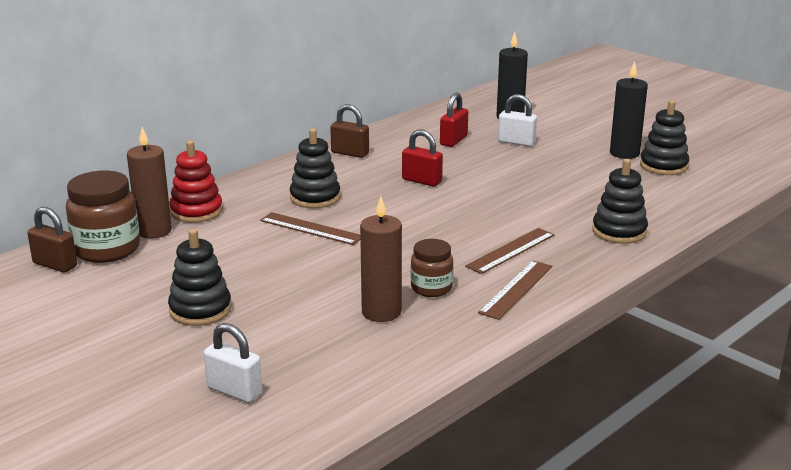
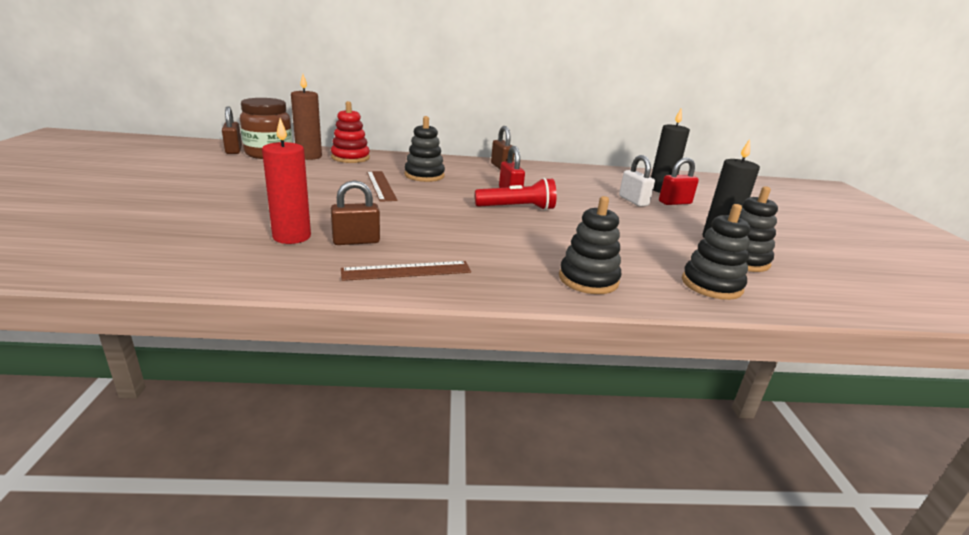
camera: 40 degrees right, 0 degrees up
(200, 310) = (222, 190): black stacking toy -> black stacking toy (711, 285)
(234, 391) = (111, 229): white padlock -> none
(381, 312) = (292, 237): brown candle -> red candle
(431, 288) = (356, 241): brown jar -> brown padlock
(453, 141) = (586, 185): red padlock -> red padlock (675, 202)
(460, 194) = (517, 208): none -> red flashlight
(511, 250) = (467, 249): brown ruler -> none

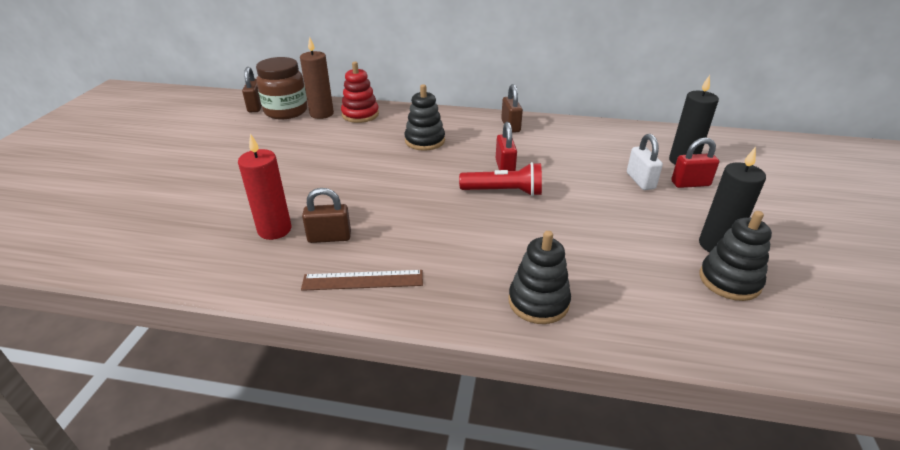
camera: 15 degrees right, 10 degrees up
(380, 185) = (376, 157): brown ruler -> none
(711, 285) = (674, 318): black stacking toy -> none

